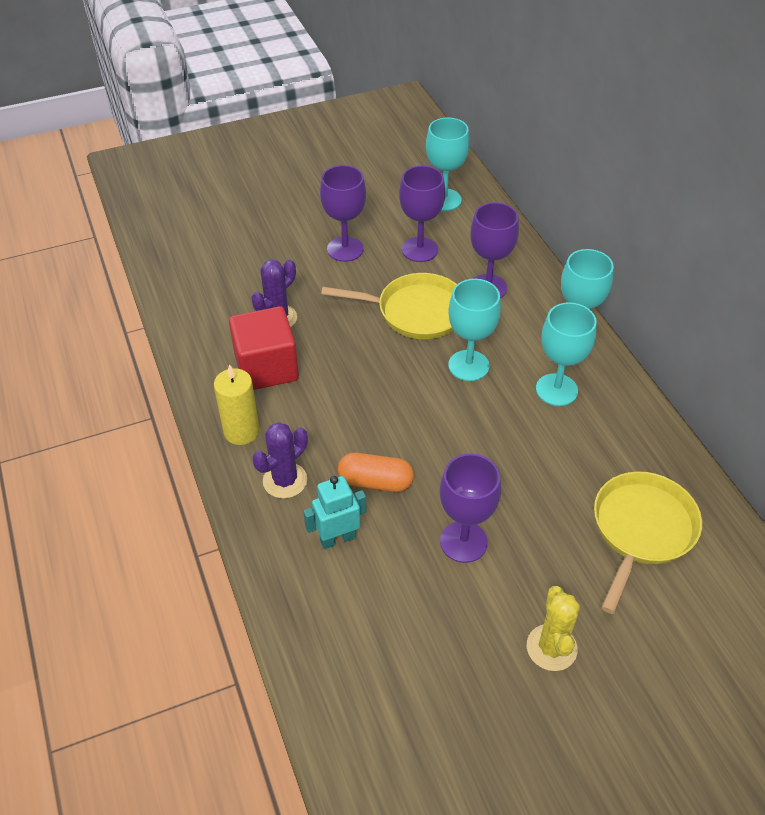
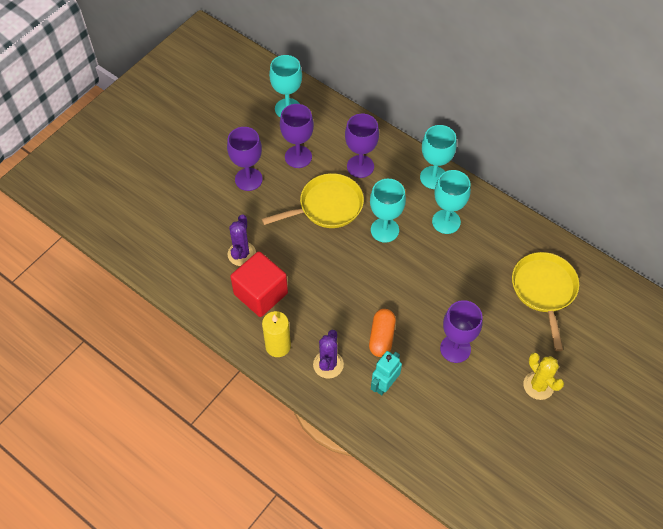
camera: 30 degrees left, 10 degrees up
(375, 482) = (382, 337): orange capsule -> orange capsule turned 60 degrees counterclockwise

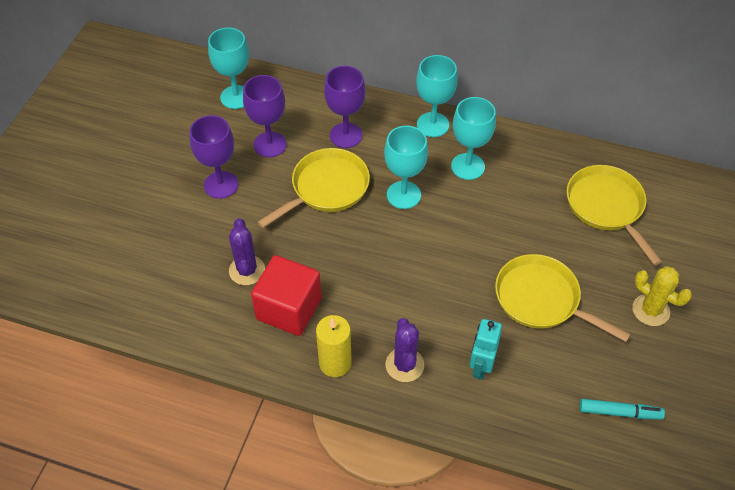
camera: 20 degrees left, 5 degrees down
(382, 337) = (453, 313): orange capsule -> none
(455, 348) = (541, 299): purple goblet -> yellow pan
(475, 455) = (619, 412): none -> turquoise marker

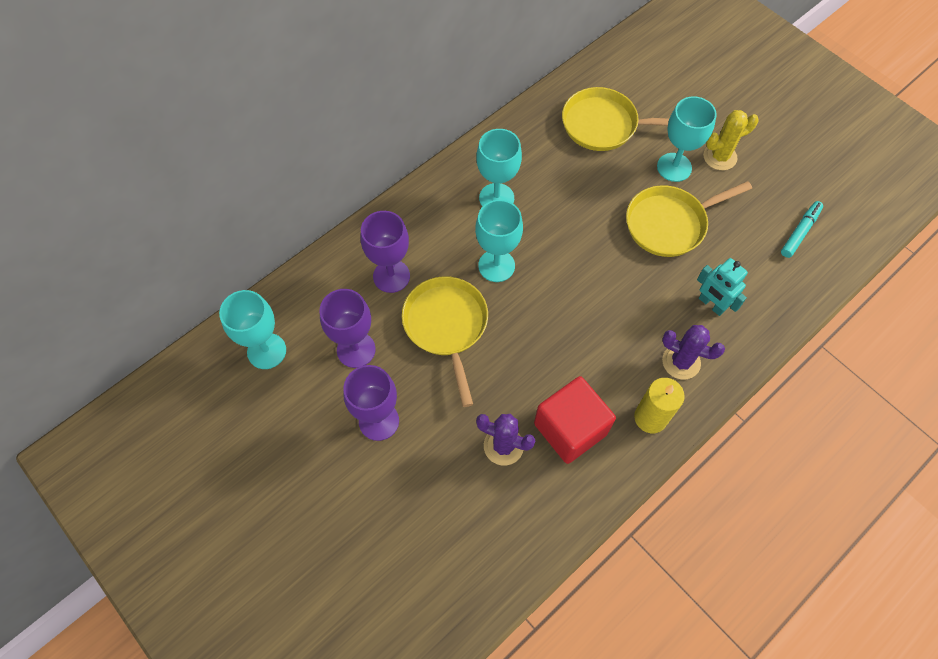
camera: 60 degrees left, 10 degrees up
(432, 124) = (428, 198): turquoise goblet -> turquoise goblet (674, 167)

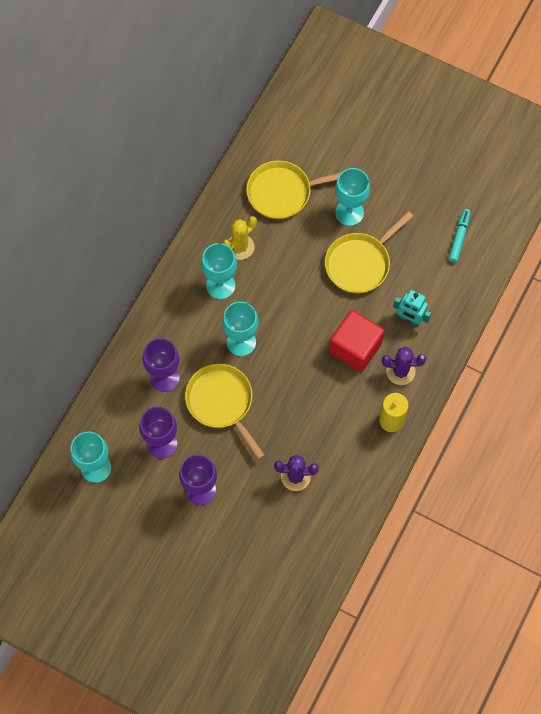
camera: 20 degrees left, 5 degrees up
(570, 429) = (338, 448): red cube -> red cube (355, 348)
(720, 157) = (382, 191): yellow cactus -> yellow cactus (240, 247)

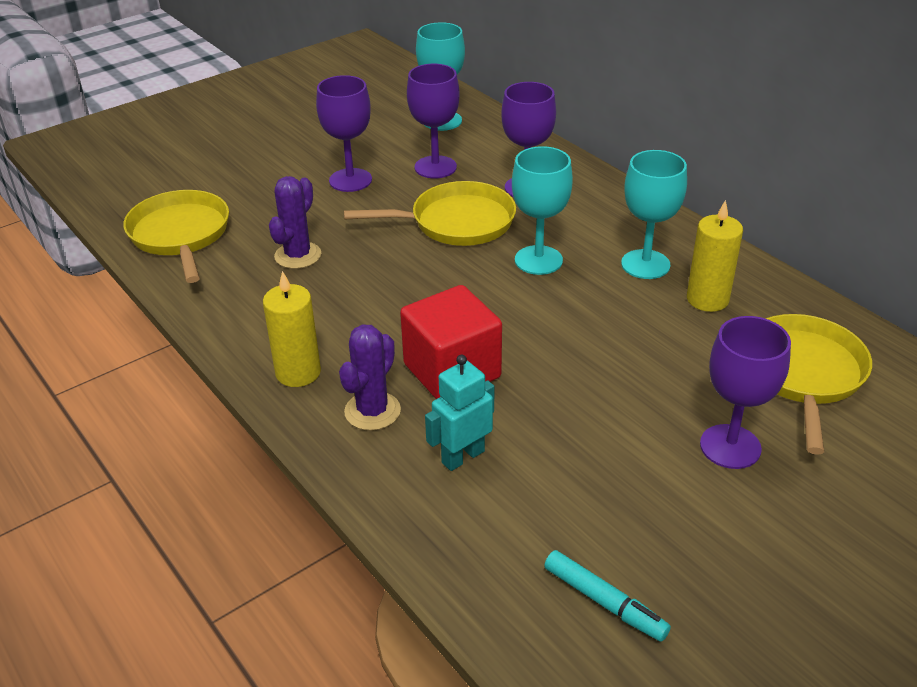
camera: 115 degrees right, 30 degrees down
(240, 247) = (707, 299): yellow cactus -> yellow candle
(349, 213) = (730, 446): turquoise goblet -> purple goblet
(360, 263) = (613, 427): yellow pan -> yellow pan (180, 235)

